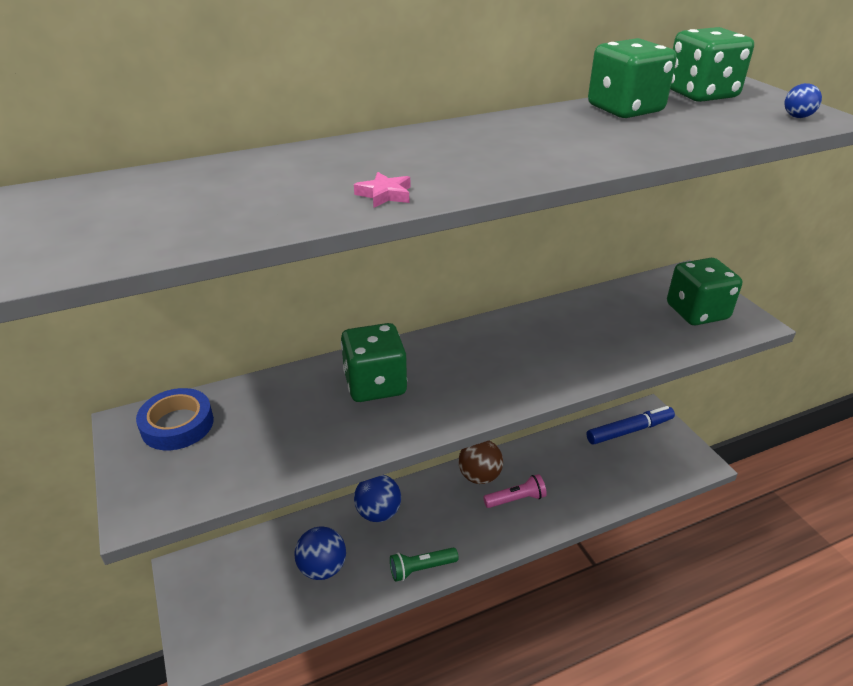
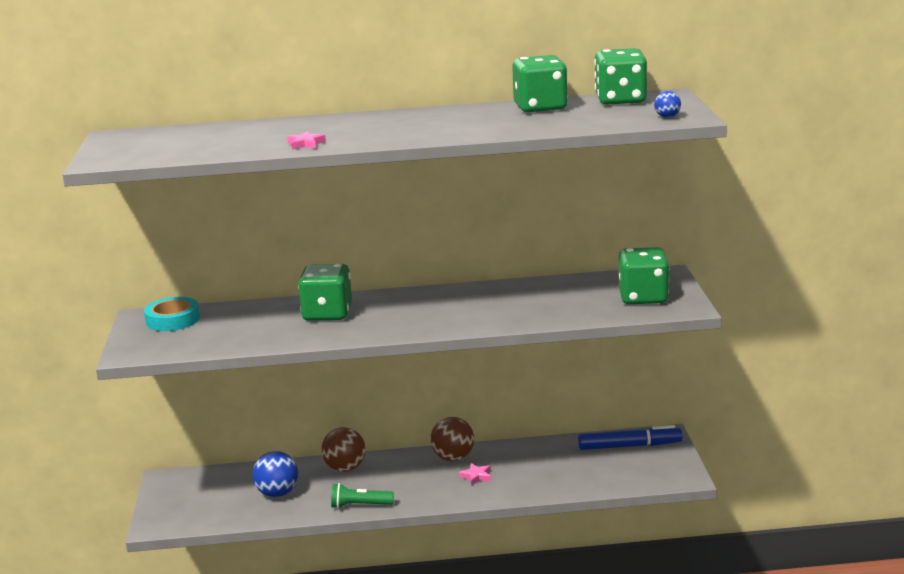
camera: 20 degrees right, 15 degrees down
(177, 424) = (173, 320): blue tape -> turquoise tape
(378, 513) = (345, 468): blue ball -> brown ball
(516, 499) = (476, 476): pink flashlight -> pink star

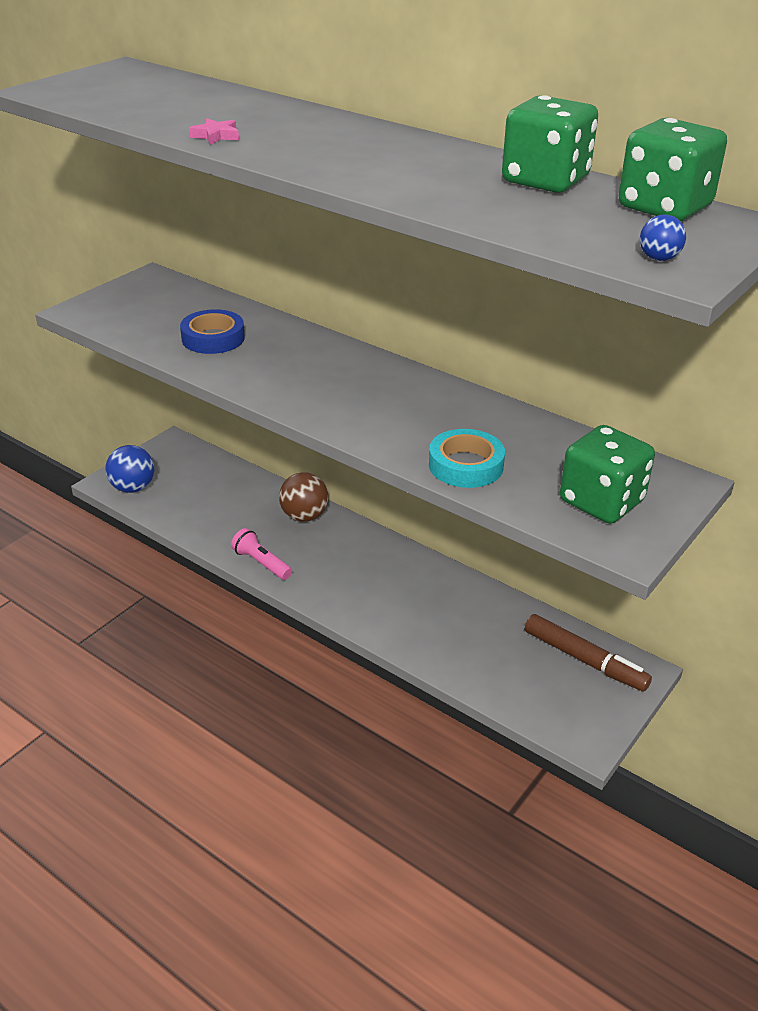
camera: 40 degrees right, 15 degrees up
(173, 320) = (164, 292): turquoise tape -> turquoise tape (466, 465)
(268, 326) = (213, 338): none -> blue tape
(277, 493) = (223, 508): blue ball -> blue ball (133, 488)
(327, 314) = (279, 350): green dice -> none
(360, 505) = (261, 563): green flashlight -> pink flashlight
(453, 458) = (403, 563): brown ball -> none
(476, 476) = (393, 597): pink star -> none
(629, 446) = (584, 660): blue marker -> brown marker

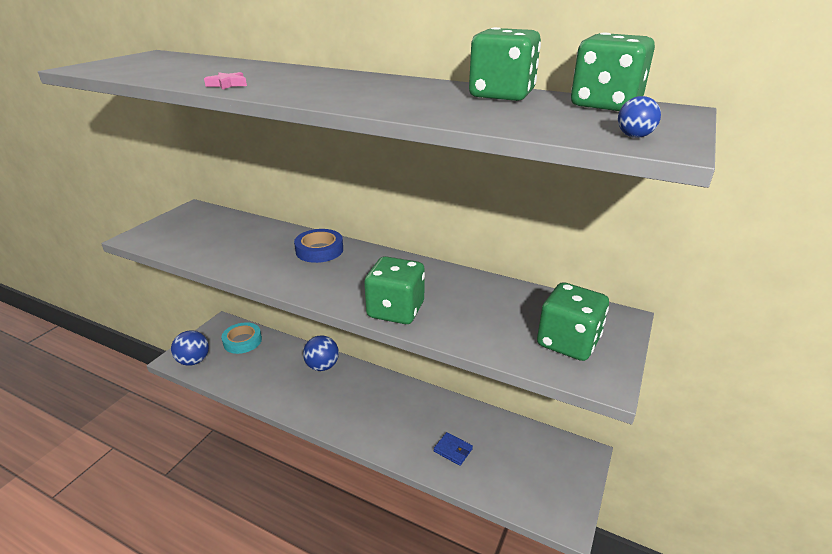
camera: 10 degrees left, 5 degrees down
(213, 338) = (242, 247): blue tape -> blue tape (319, 250)
(261, 563) = (295, 408): pink flashlight -> none
(304, 516) = (322, 366): brown ball -> blue ball
(395, 439) = (396, 310): none -> green dice
(460, 641) = (453, 450): none -> blue wallet
(466, 465) = (455, 325): turquoise tape -> turquoise tape (242, 341)
(584, 660) = (544, 451): brown marker -> none

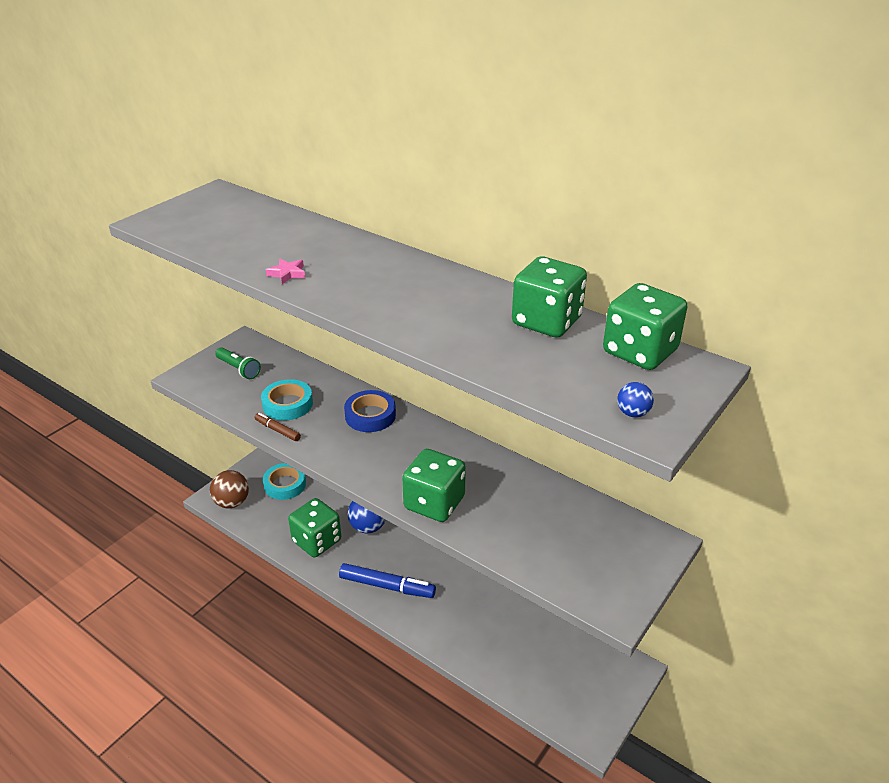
camera: 10 degrees right, 5 degrees up
(189, 228) = (238, 369): none -> green flashlight
(194, 361) = (232, 502): blue ball -> brown ball
(230, 269) = (277, 430): none -> brown marker
(239, 249) = (287, 404): none -> turquoise tape
(347, 413) = (387, 586): none -> blue marker
(453, 450) = (491, 643): blue wallet -> none
(568, 342) = (596, 563): green dice -> green dice (317, 541)

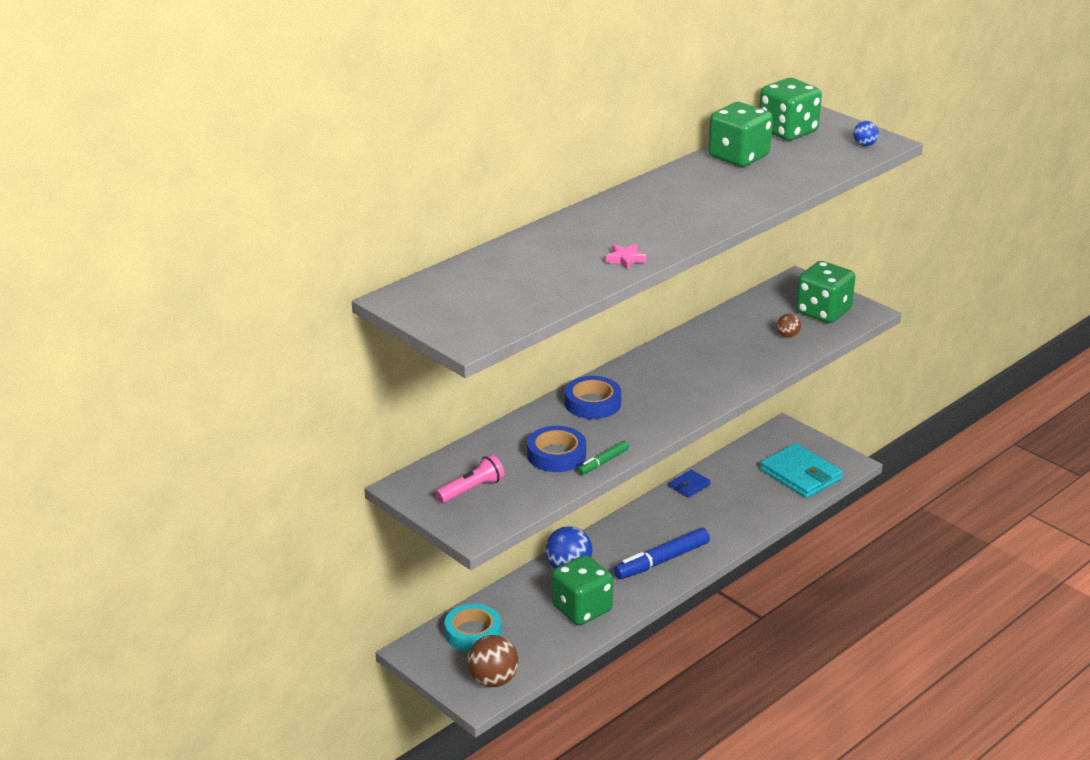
camera: 80 degrees left, 5 degrees down
(238, 369) = (471, 489): green flashlight -> pink flashlight
(277, 430) = (603, 462): brown marker -> green marker
(287, 404) = (556, 455): turquoise tape -> blue tape
(387, 586) = (662, 561): blue marker -> blue marker turned 150 degrees counterclockwise
(434, 503) = (735, 377): green dice -> green dice (823, 312)
(505, 596) = (689, 486): none -> blue wallet
(531, 539) = (787, 336): none -> brown ball
(553, 688) = (801, 475): none -> turquoise wallet

